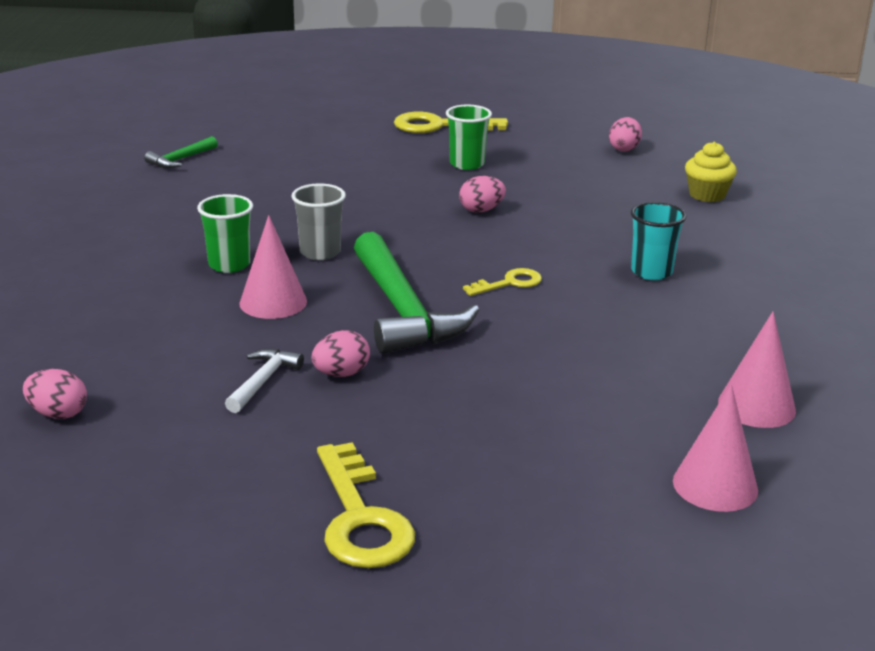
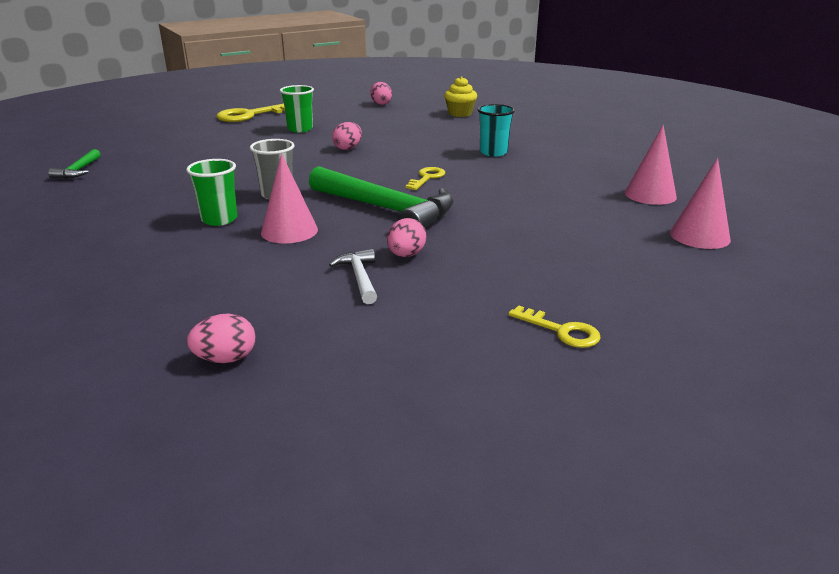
camera: 35 degrees left, 0 degrees up
(360, 519) = (561, 331): yellow key -> yellow key, size x0.57

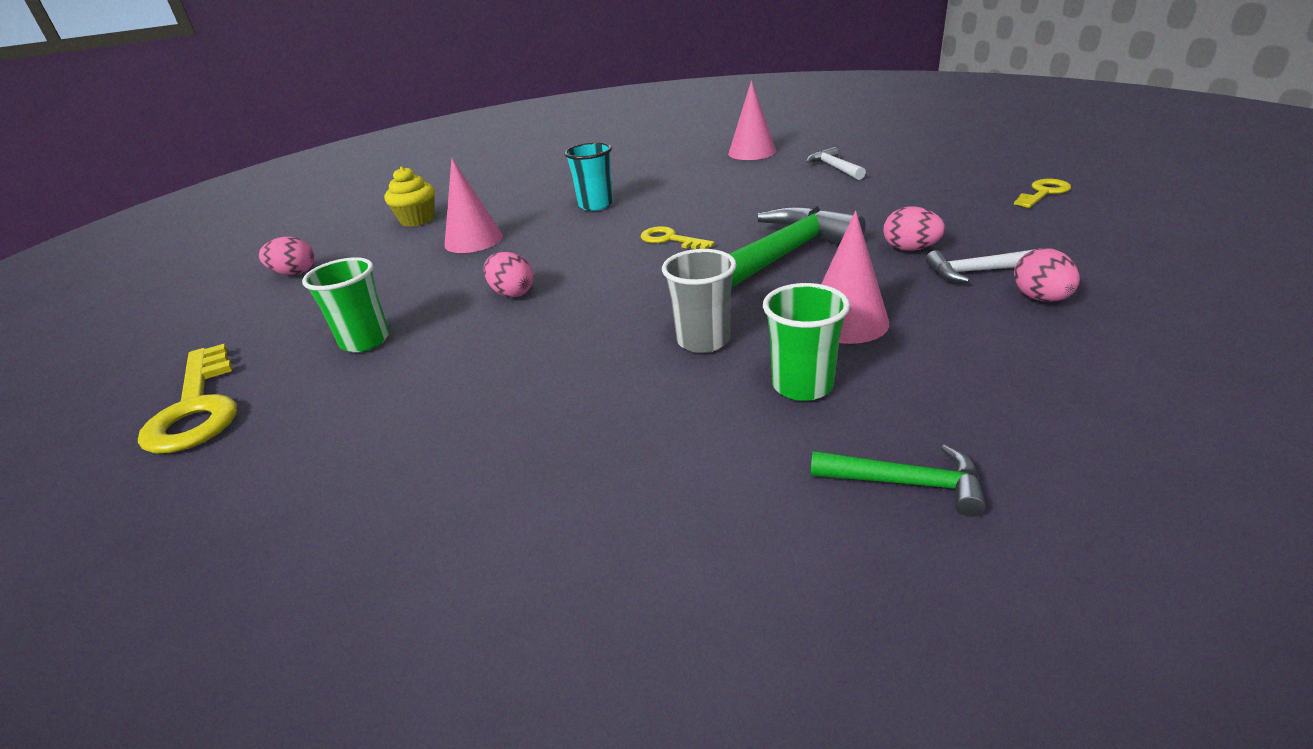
camera: 75 degrees left, 5 degrees up
(78, 171) = (420, 676): green hammer -> green hammer (905, 483)
(226, 359) = (1217, 337): pink egg -> pink egg (1040, 298)
(613, 230) = (834, 168): none -> white hammer
(699, 236) = (846, 145): pink cone -> pink cone (473, 240)

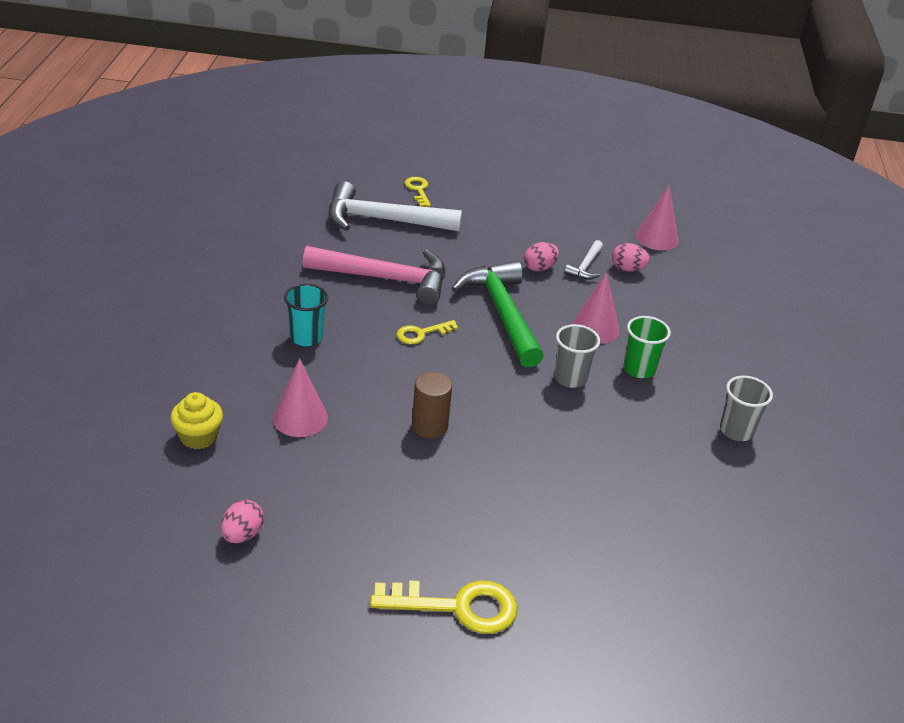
camera: 70 degrees left, 5 degrees up
(365, 341) = (433, 511): green cup -> none
(512, 293) = (429, 426): pink egg -> brown cylinder
(737, 199) = (385, 279): none -> pink hammer
(752, 152) = (296, 229): pink cone -> pink cone (657, 238)
(762, 551) = (736, 431): none -> grey cup
(834, 168) = (383, 220): white hammer -> white hammer, size x2.15
(905, 483) = (723, 379): green hammer -> none
(1043, 193) = (521, 192): yellow key -> yellow key (418, 190)

